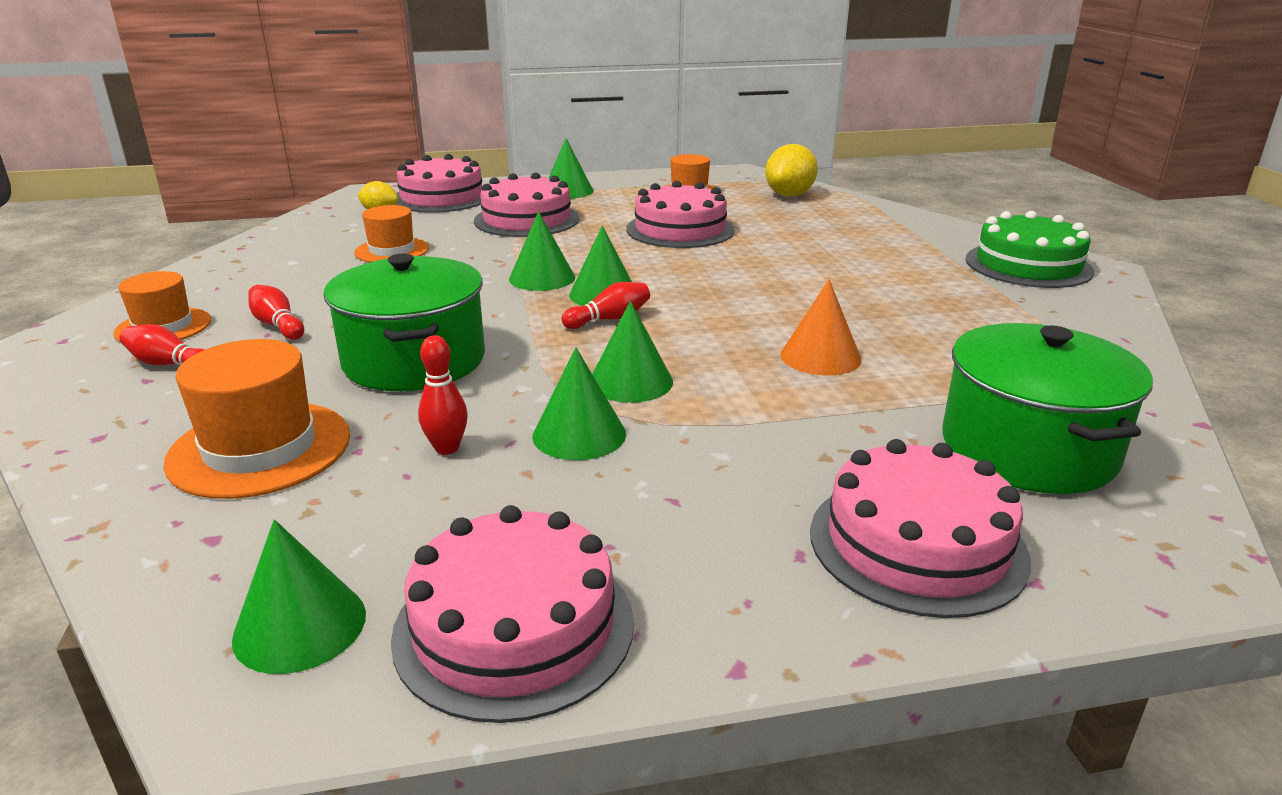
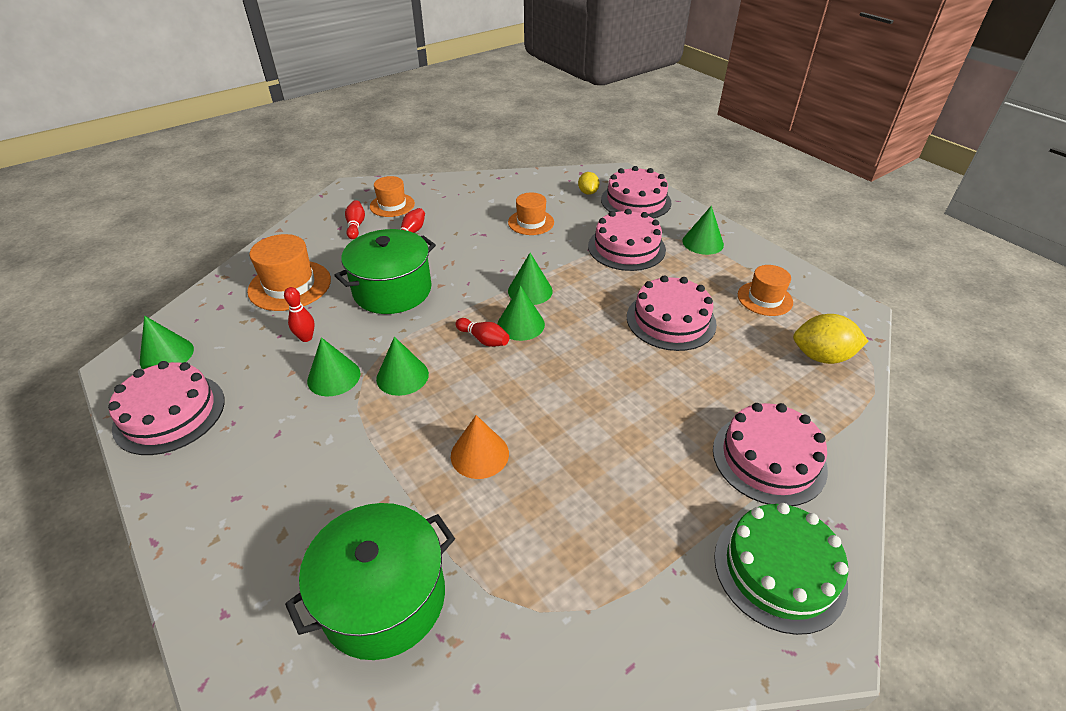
camera: 65 degrees right, 15 degrees up
(917, 544) = (254, 548): pink cake -> pink cake (769, 458)

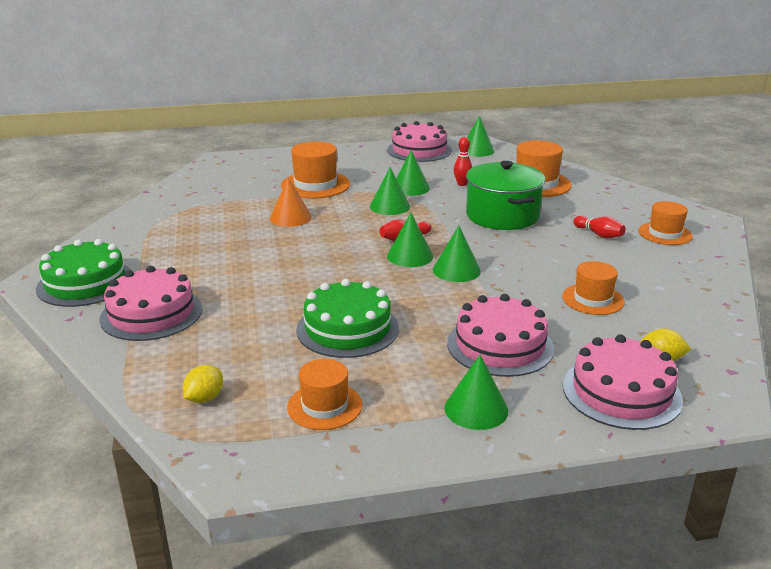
camera: 115 degrees right, 15 degrees down
(353, 478) = (315, 185): none -> orange hat
(356, 226) = (625, 214): red bowling pin -> none
(384, 598) = (231, 184): green pot -> none
(671, 320) = (347, 329): pink cake -> green cake
(821, 356) = (205, 398): yellow lemon -> yellow lemon, size x0.59

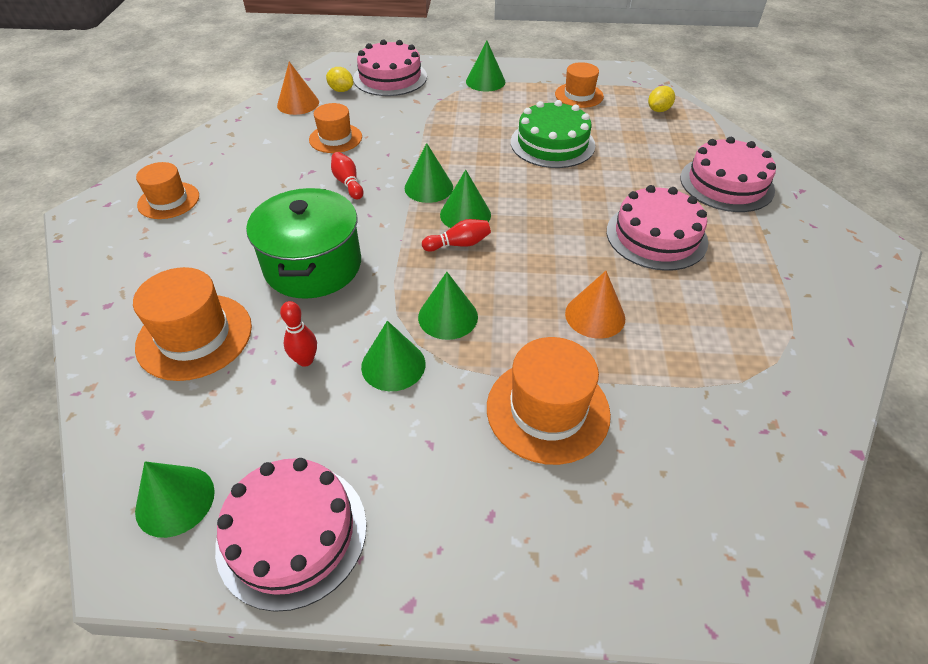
camera: 165 degrees left, 20 degrees up
(85, 283) = (817, 233): green cake -> none
(500, 345) = (442, 114): pink cake -> pink cake (656, 236)
(599, 234) = (238, 211): red bowling pin -> red bowling pin (348, 183)
(688, 332) = (298, 103): none -> orange cone

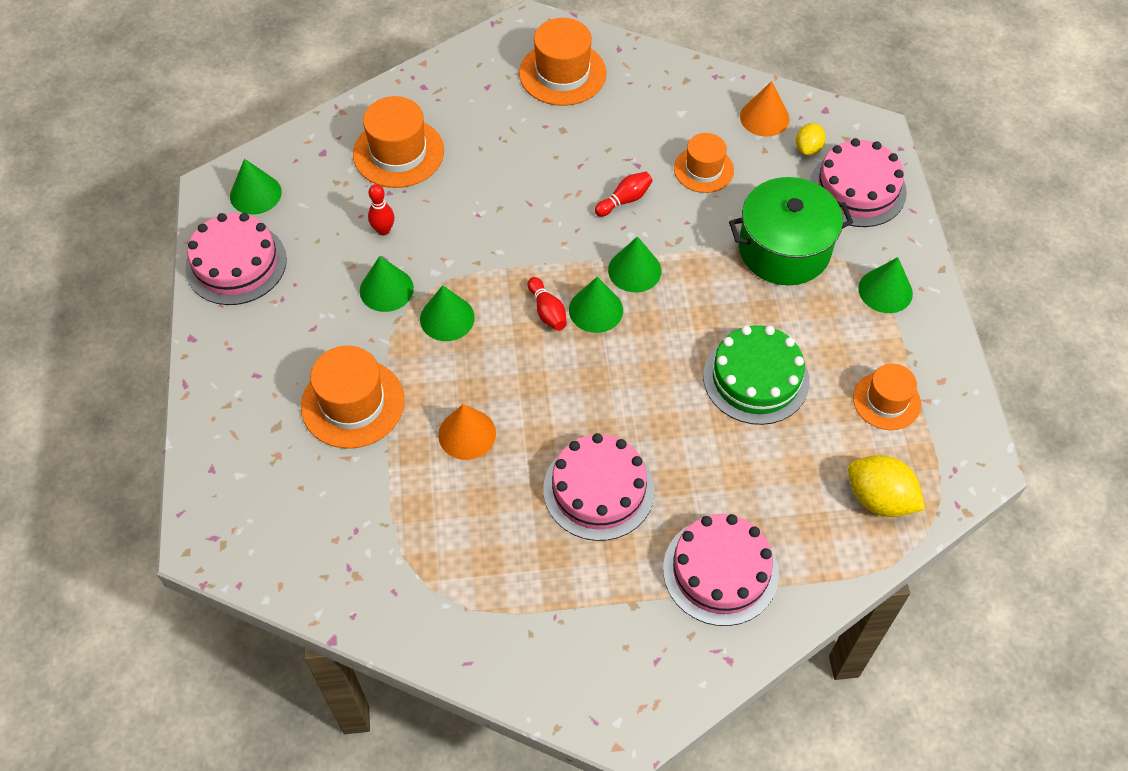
camera: 80 degrees right, 10 degrees up
(168, 200) = (562, 73): orange hat -> orange hat, size x1.53
(313, 265) = (494, 205): green pot -> green pot (784, 249)
(658, 110) = (879, 499): yellow lemon -> yellow lemon, size x1.69

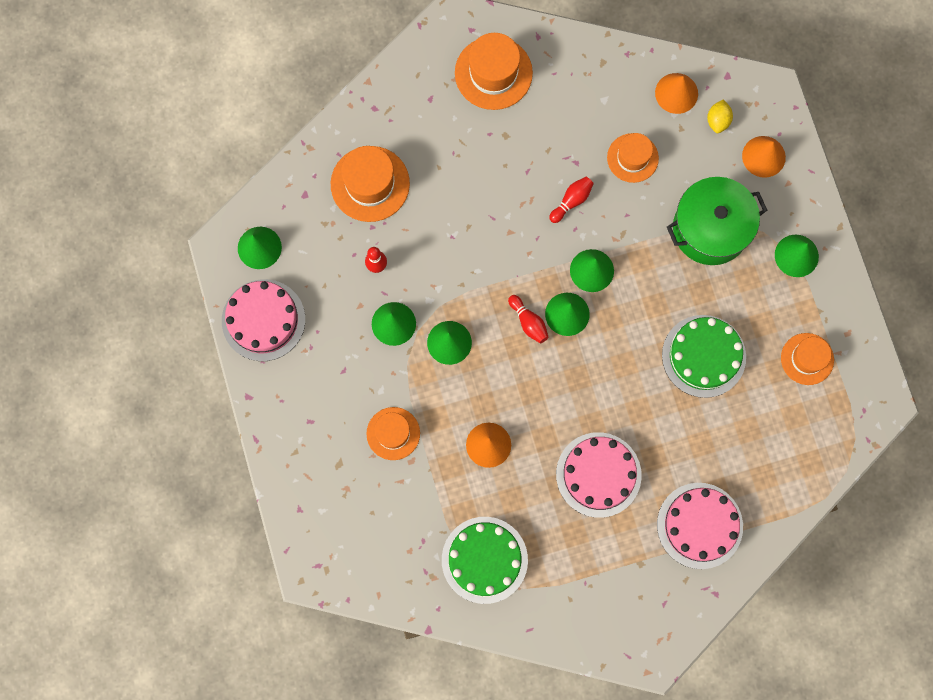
camera: 10 degrees left, 20 degrees up
(352, 403) = (393, 433): orange hat -> orange hat, size x0.65
(429, 566) = (484, 560): none -> green cake
(857, 189) = (763, 156): pink cake -> orange cone
(879, 499) = (809, 445): yellow lemon -> none

